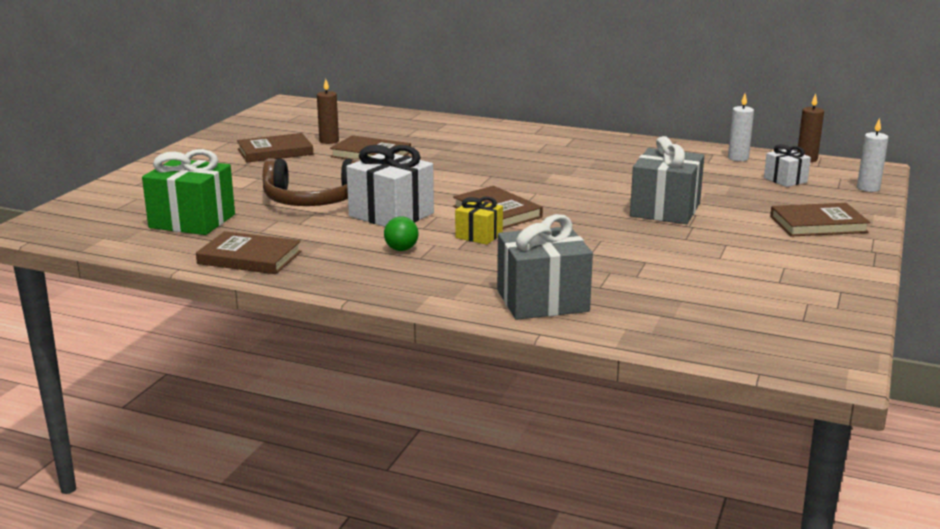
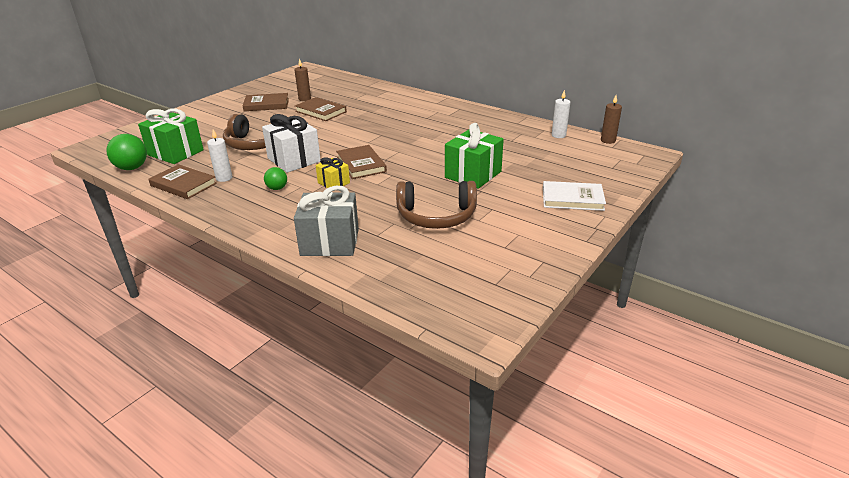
camera: 15 degrees right, 10 degrees up
(140, 245) = (132, 168): none -> green ball
(660, 259) = (436, 216): none -> brown headphones
(665, 210) = (473, 174): grey gift -> green gift
(785, 180) = (578, 157): white gift -> none
(818, 224) = (572, 199): brown book -> white book
(868, 188) = (634, 170): white candle -> white candle (224, 178)

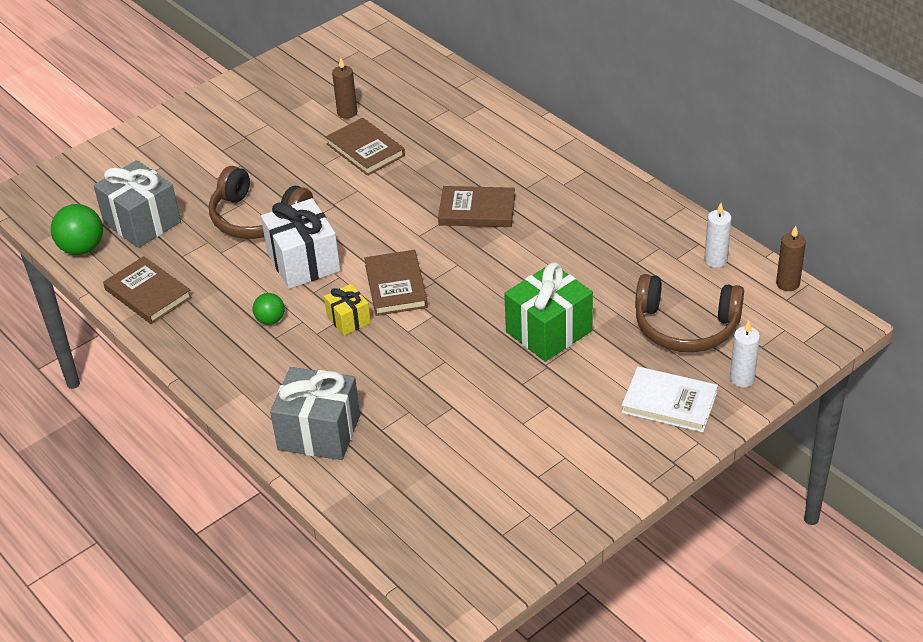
camera: 15 degrees right, 10 degrees up
(175, 153) = (142, 222): green gift -> grey gift
(224, 178) = (202, 288): white candle -> white candle (742, 379)
(266, 105) = (285, 121): brown book -> brown book (477, 210)
(436, 216) = (469, 407): brown headphones -> brown headphones (685, 327)

